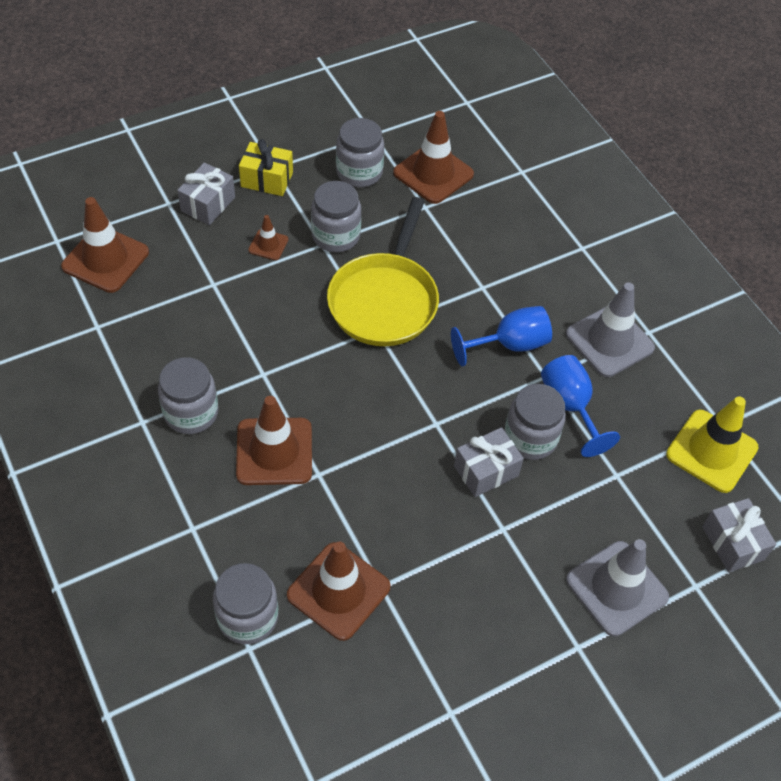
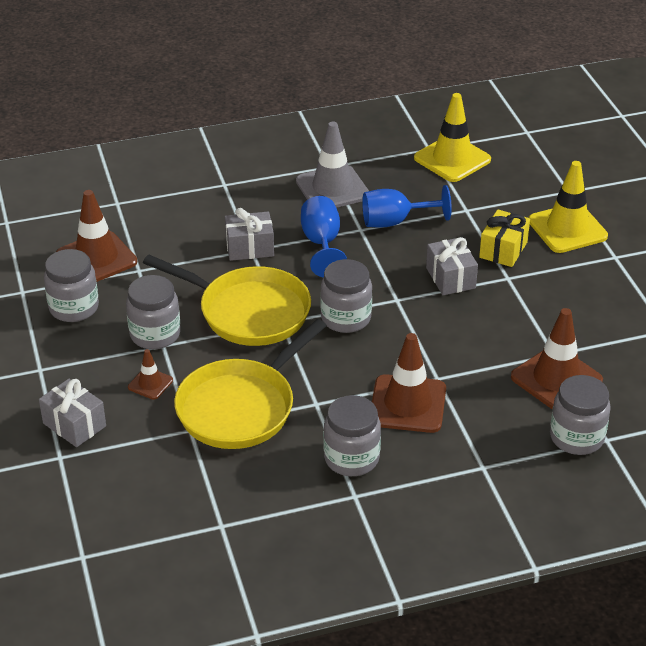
camera: 75 degrees left, 15 degrees down
(105, 259) = (126, 514): brown traffic cone -> none
(248, 316) = (241, 407): none -> yellow pan
(267, 179) = (56, 376): yellow gift -> yellow gift (503, 250)
(530, 438) = (422, 248): grey jar -> grey jar (346, 318)
(616, 588) = (567, 229): grey traffic cone -> yellow traffic cone
(732, 543) = (534, 166): grey gift -> grey gift (249, 248)

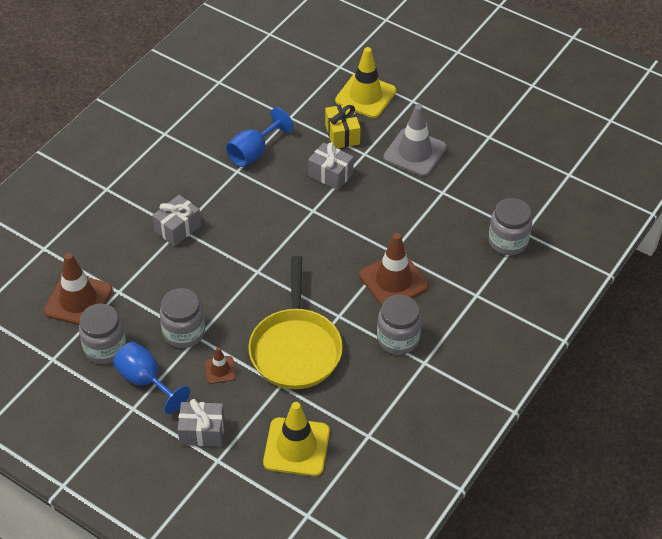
camera: 40 degrees left, 10 degrees up
(248, 312) = (228, 277): yellow pan -> none
(322, 244) = (223, 197): blue goblet -> blue goblet (145, 381)
(332, 188) = (186, 149): grey traffic cone -> grey traffic cone (414, 152)
(346, 318) = (295, 243): grey jar -> none
(452, 159) = (242, 82): yellow traffic cone -> yellow traffic cone (296, 447)
(556, 379) = (460, 209): brown traffic cone -> none

